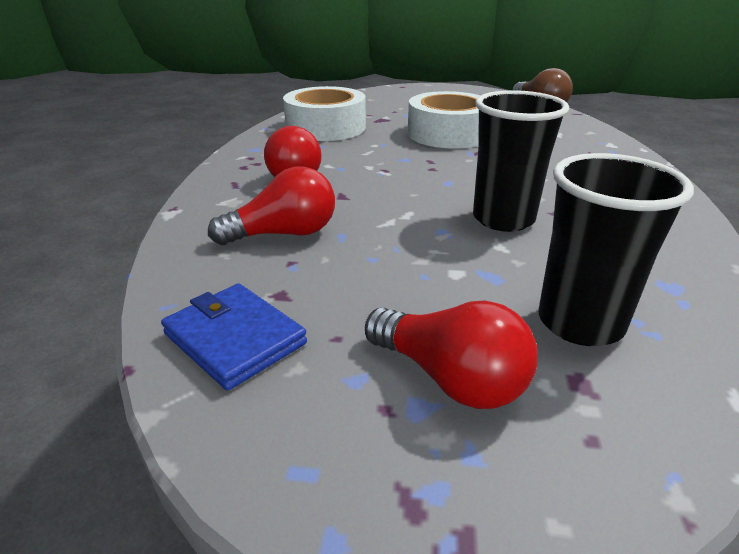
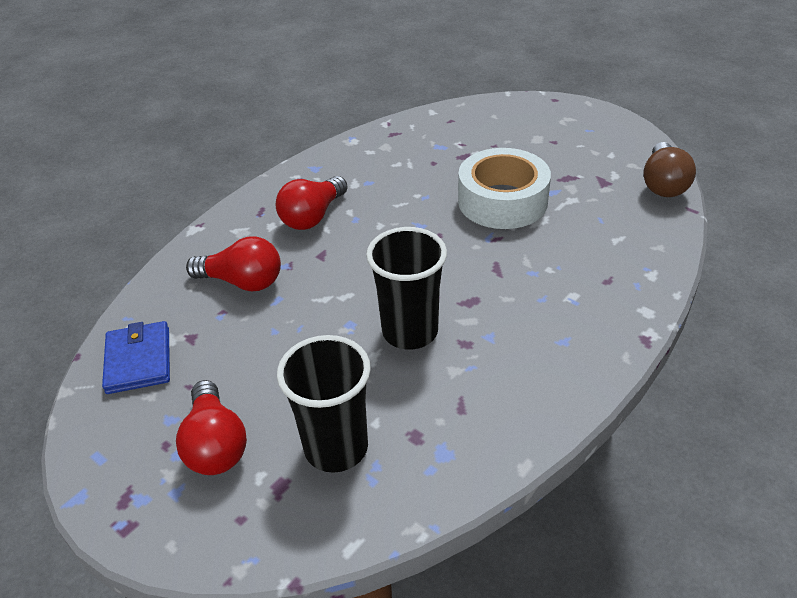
camera: 35 degrees right, 10 degrees up
(325, 127) = (401, 154): white tape -> none

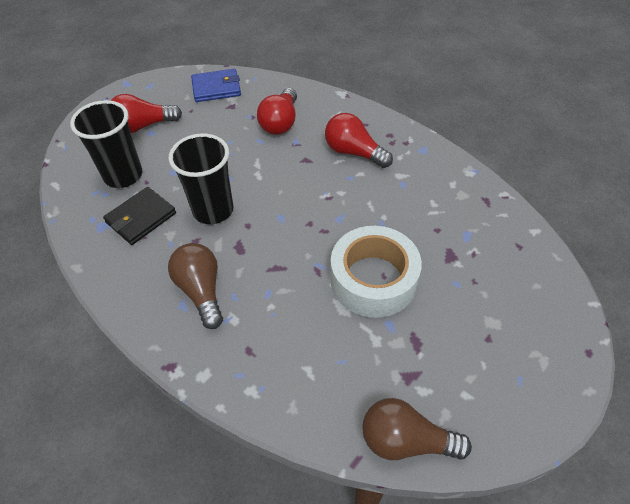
camera: 90 degrees right, 10 degrees up
(426, 407) = (141, 218): none -> black wallet
(540, 326) = (201, 291): none -> brown light bulb

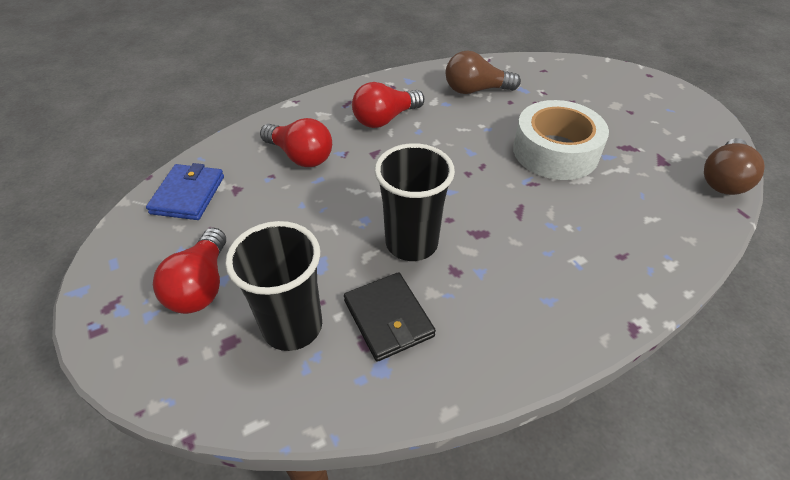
camera: 70 degrees left, 5 degrees down
(201, 291) = (532, 279): brown light bulb -> brown light bulb (475, 90)

